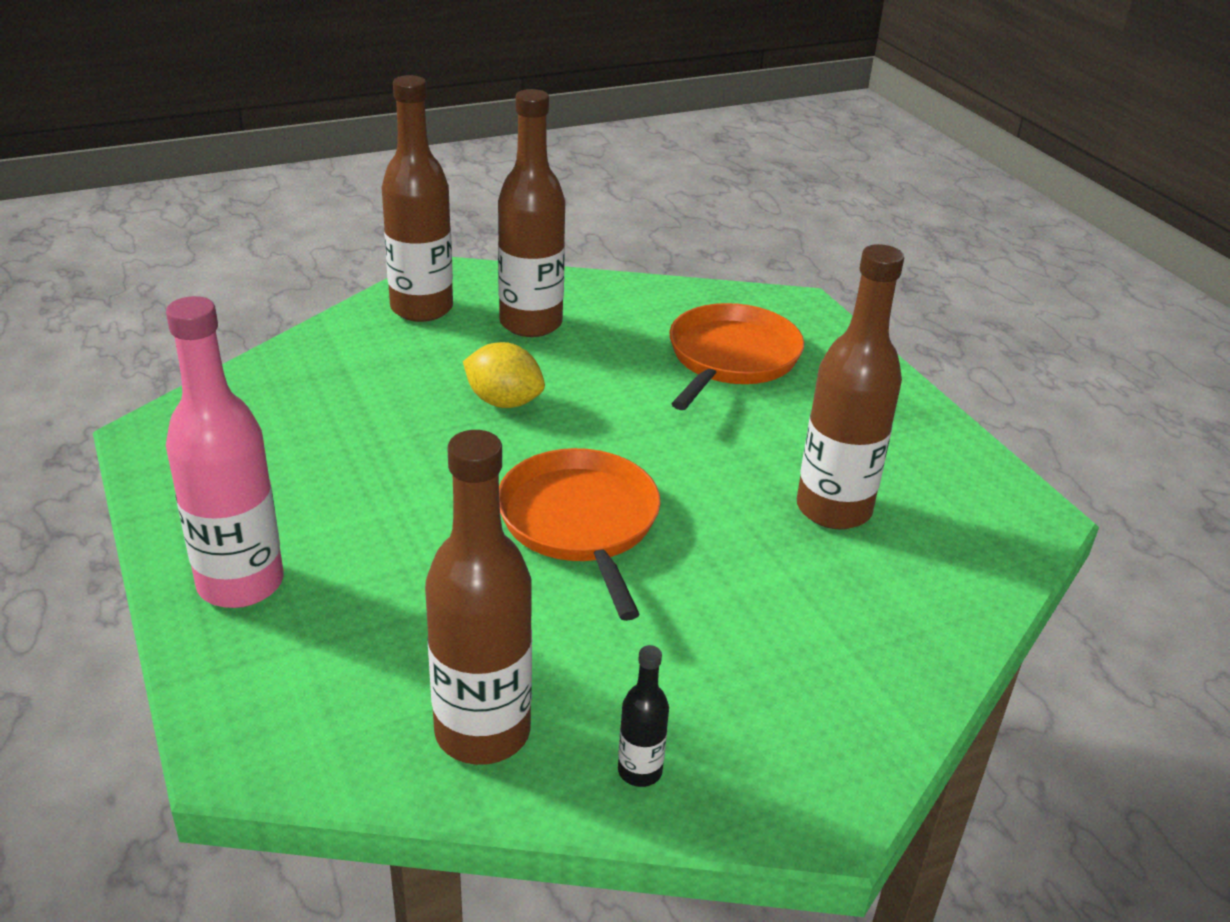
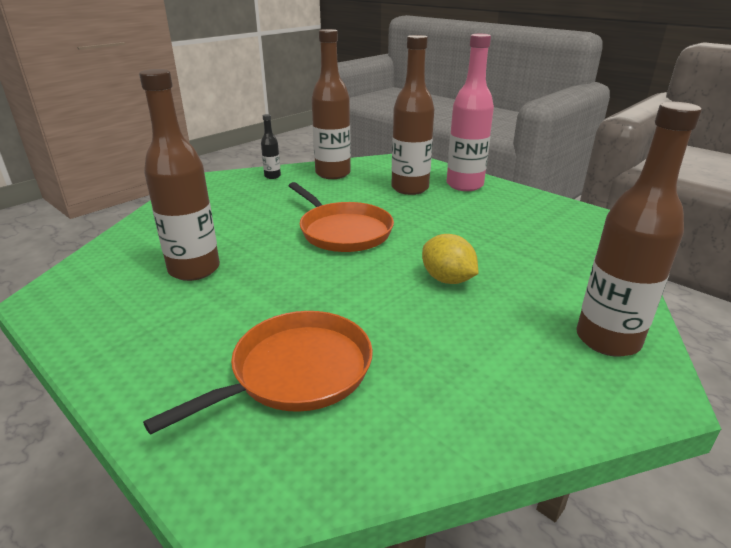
camera: 160 degrees right, 5 degrees down
(504, 402) = (447, 279): yellow lemon -> yellow lemon turned 45 degrees clockwise
(531, 323) = (503, 354): brown bottle -> brown bottle (410, 188)
(731, 358) = (296, 372): orange pan -> orange pan turned 135 degrees counterclockwise

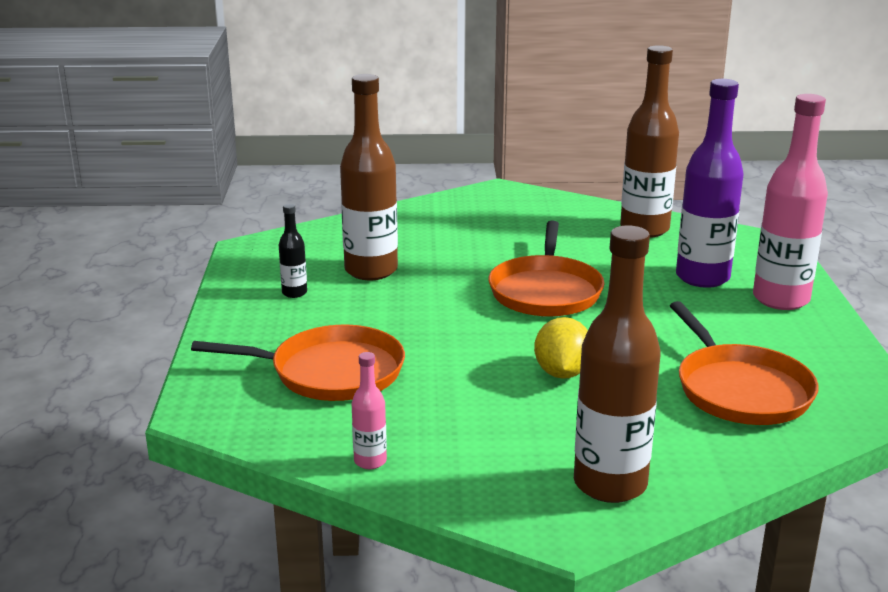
camera: 45 degrees right, 5 degrees down
(272, 176) = (574, 209): black bottle -> black bottle (294, 293)
(410, 188) = (702, 277): brown bottle -> purple bottle
(459, 434) = (370, 461): none -> pink bottle
(542, 241) = (740, 389): none -> orange pan

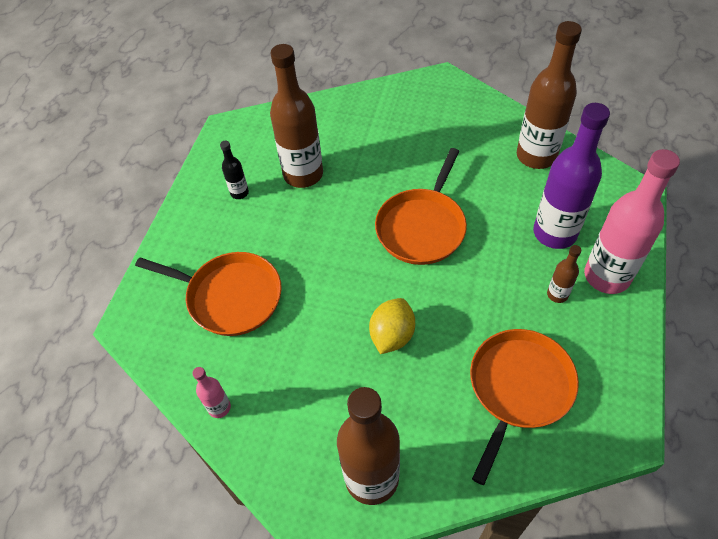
camera: 20 degrees right, 30 degrees up
(736, 318) = (557, 294): none -> brown bottle
(740, 389) = (518, 388): orange pan -> orange pan turned 150 degrees counterclockwise

